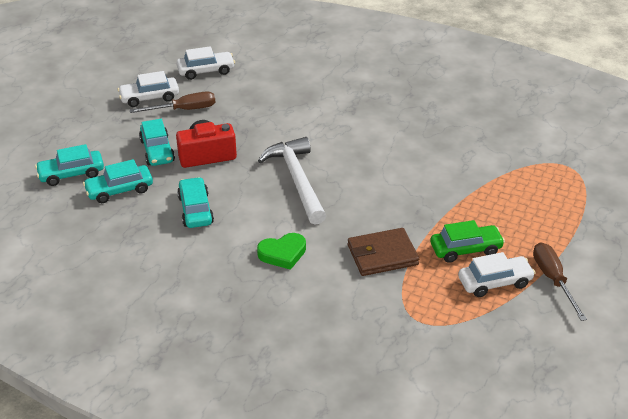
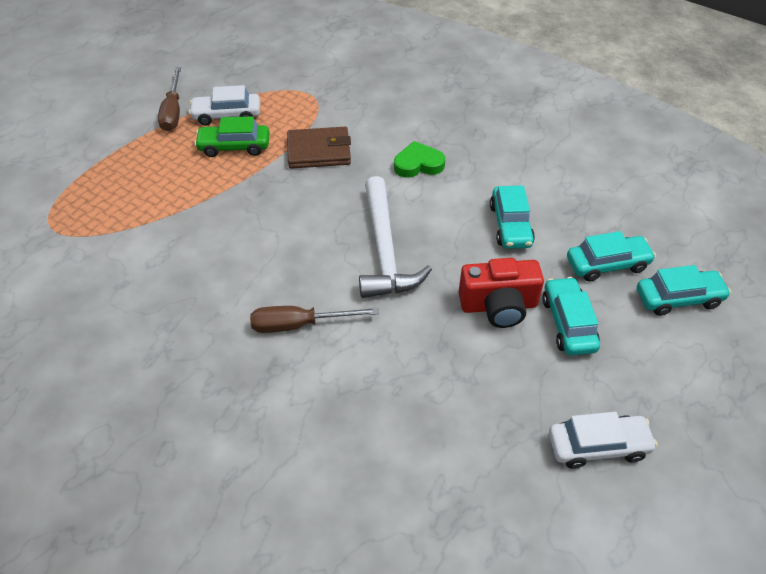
camera: 170 degrees left, 10 degrees up
(184, 110) = (536, 405): brown screwdriver -> brown screwdriver (299, 324)
(206, 71) = (502, 511): white car -> none

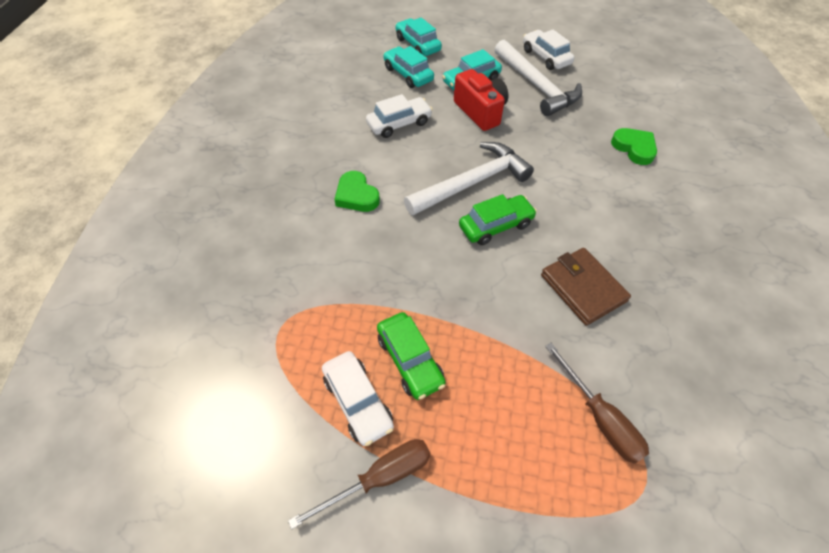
camera: 115 degrees left, 5 degrees up
(299, 324) = (578, 204): brown screwdriver -> brown screwdriver (600, 417)
(318, 244) = (496, 225): none -> green car
(319, 151) = (376, 277): brown wallet -> brown wallet (583, 288)
(345, 437) = (634, 148): none -> green heart
(510, 225) = (399, 124): turquoise car -> white car
(528, 394) = (536, 86): none -> white hammer

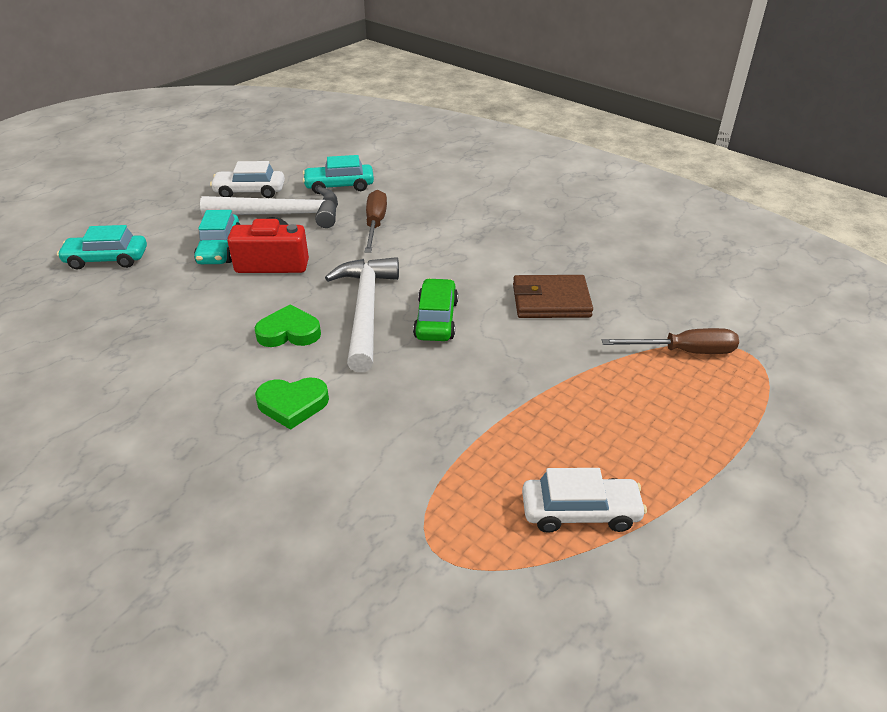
camera: 60 degrees left, 15 degrees down
(379, 478) = (677, 527): brown screwdriver -> brown screwdriver (375, 224)
(399, 124) = (218, 326): white car -> none
(408, 74) = (146, 286): turquoise car -> turquoise car (339, 186)
(410, 360) = (554, 449): green car -> none
(634, 148) = (423, 202): green heart -> green heart (289, 332)

